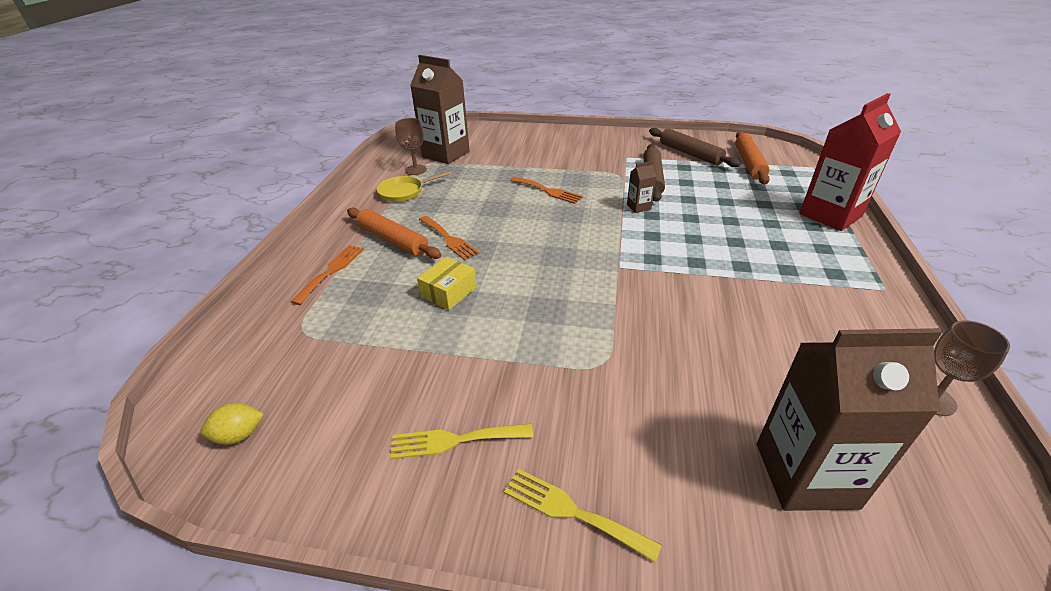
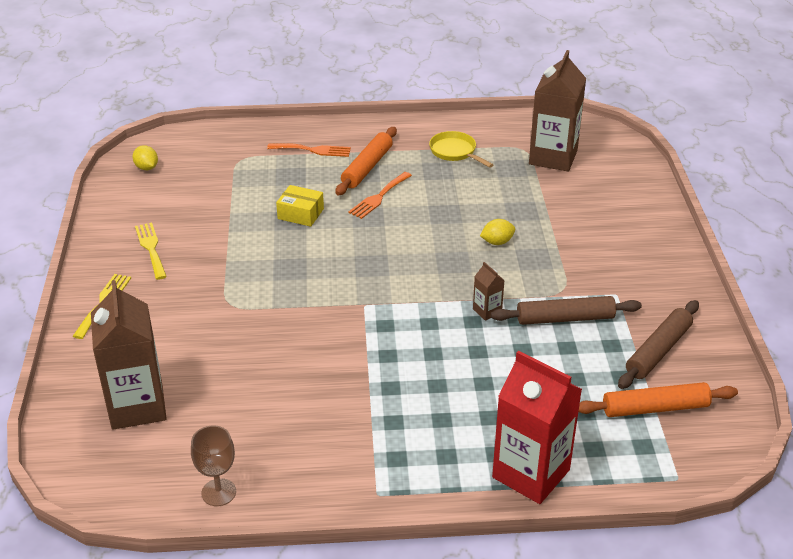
camera: 75 degrees right, 0 degrees up
(416, 170) = (505, 147): brown goblet -> none
(548, 191) = (497, 242): orange fork -> yellow lemon

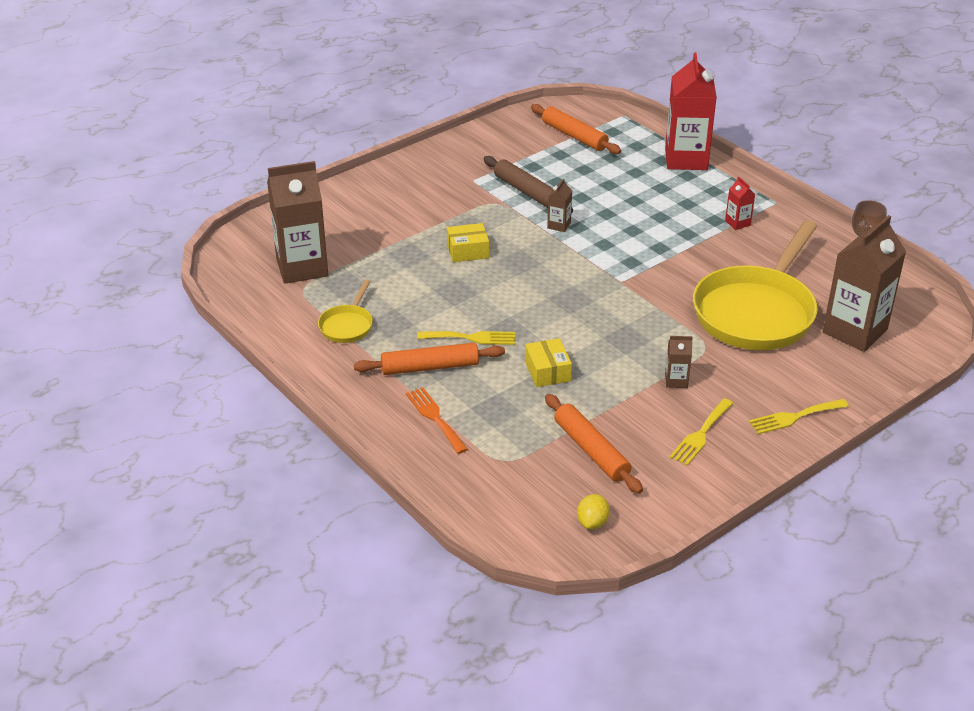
camera: 125 degrees left, 0 degrees up
(202, 195) = (591, 450): none -> orange rolling pin
(214, 267) = (676, 381): none -> brown carton
(233, 360) = (756, 312): none -> yellow pan
(371, 436) = (737, 223): none -> red carton
(379, 197) = (471, 338): orange fork -> yellow fork
(497, 242) = (468, 251): yellow lemon -> yellow box
(658, 351) = (517, 149): brown rolling pin -> none

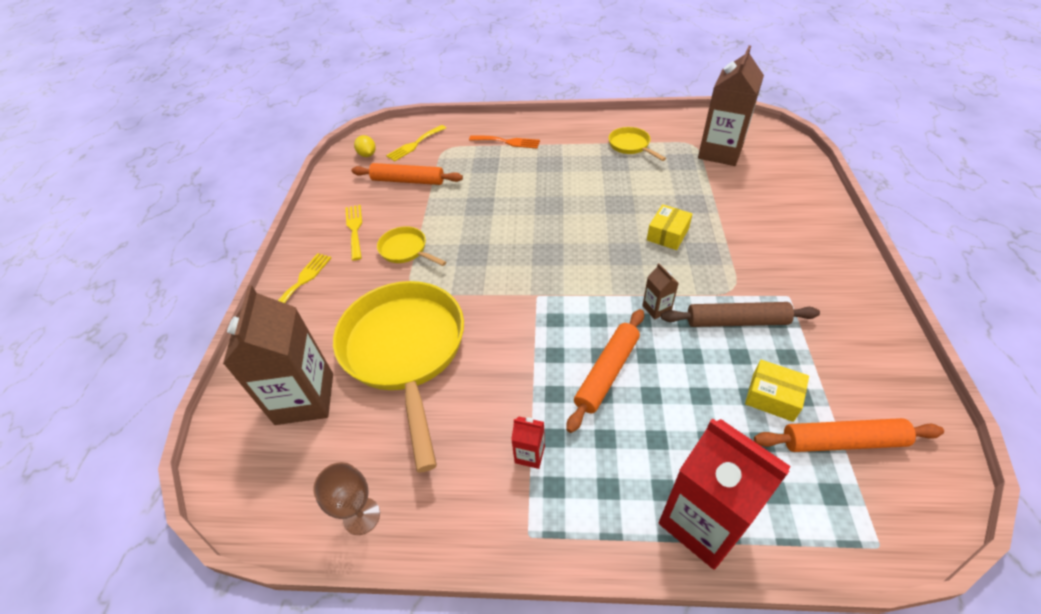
camera: 135 degrees right, 10 degrees up
(429, 367) = (552, 158): orange rolling pin -> orange rolling pin (607, 372)
(471, 338) = (560, 186): yellow fork -> yellow fork (415, 144)
(547, 371) = (489, 200): yellow box -> yellow box (772, 397)
(676, 381) = (406, 250): brown carton -> yellow pan

